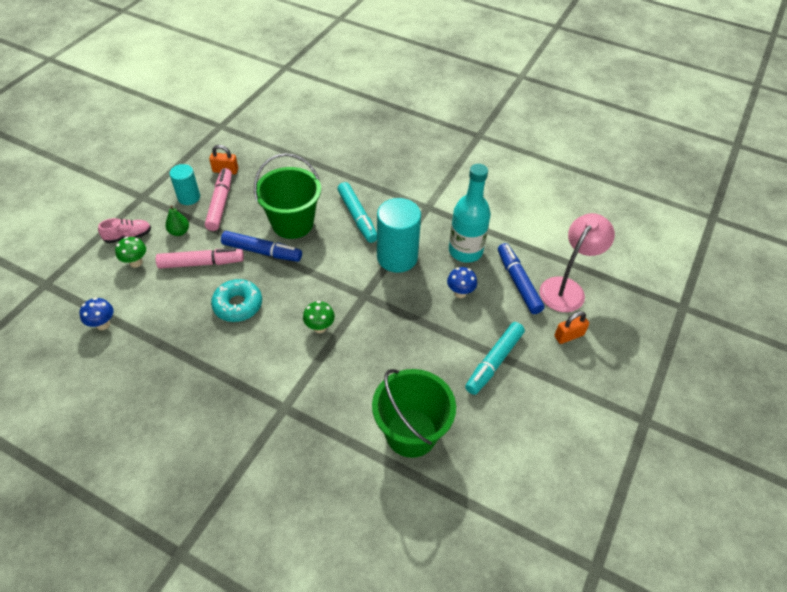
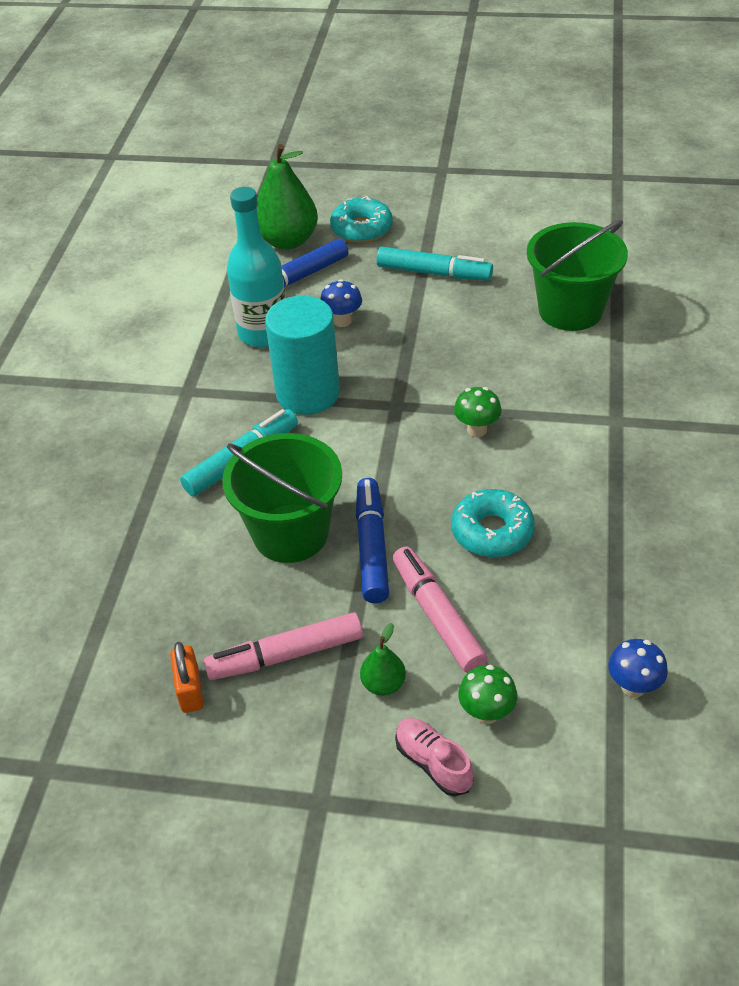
camera: 105 degrees left, 5 degrees down
(189, 197) = (289, 715): turquoise cylinder -> none
(567, 288) = (287, 241): pink lamp -> green pear
(569, 335) = (361, 228): orange padlock -> turquoise donut

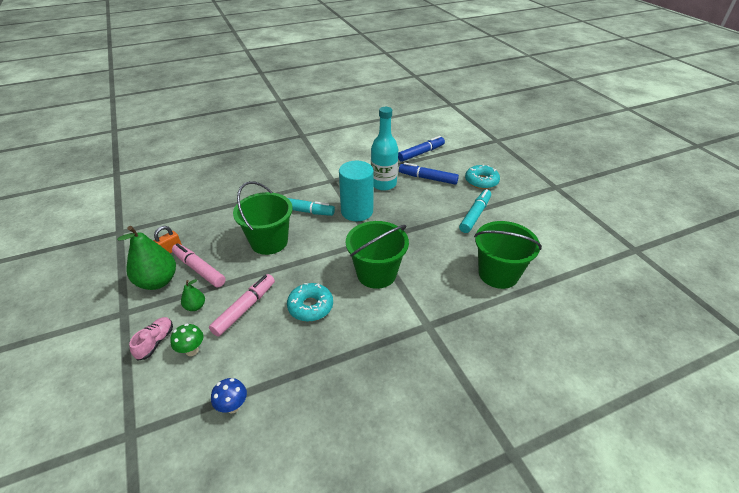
camera: 55 degrees right, 5 degrees down
(287, 241) = (449, 165): green pear -> green pear (157, 281)
(342, 321) = (412, 202): blue mushroom -> none
(372, 547) = (275, 269): blue marker -> blue marker (421, 153)
(433, 273) = (475, 215): turquoise marker -> turquoise marker turned 135 degrees counterclockwise
(477, 430) = (376, 274): green mushroom -> green bucket

